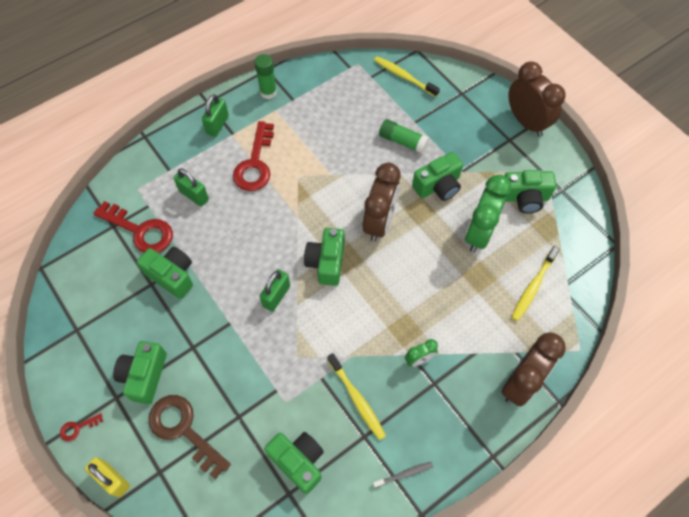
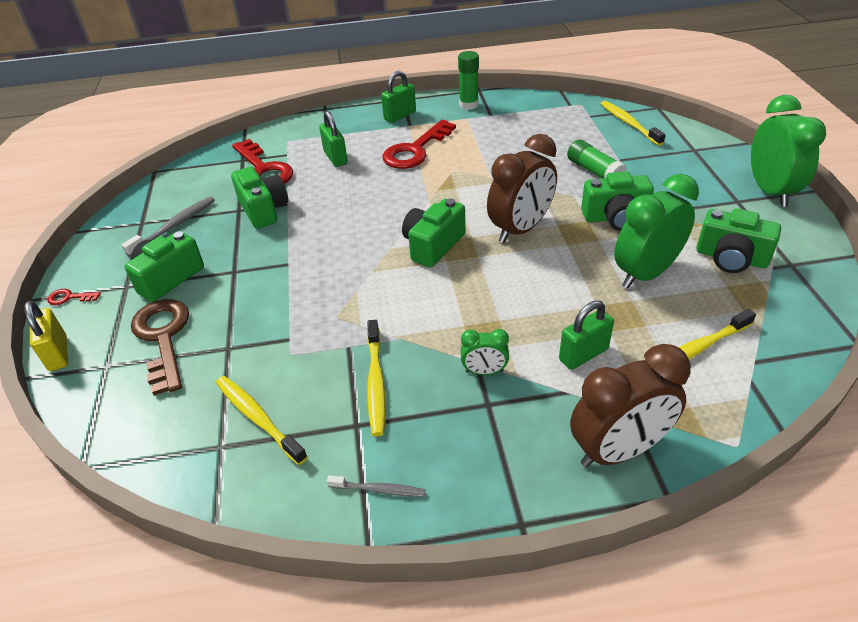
camera: 30 degrees right, 20 degrees down
(109, 322) = (174, 226): none -> grey toothbrush
(276, 296) = (355, 257): green padlock -> green padlock (583, 354)
(298, 461) = (258, 418): green camera -> yellow toothbrush
(526, 122) = (770, 191): brown clock -> green clock

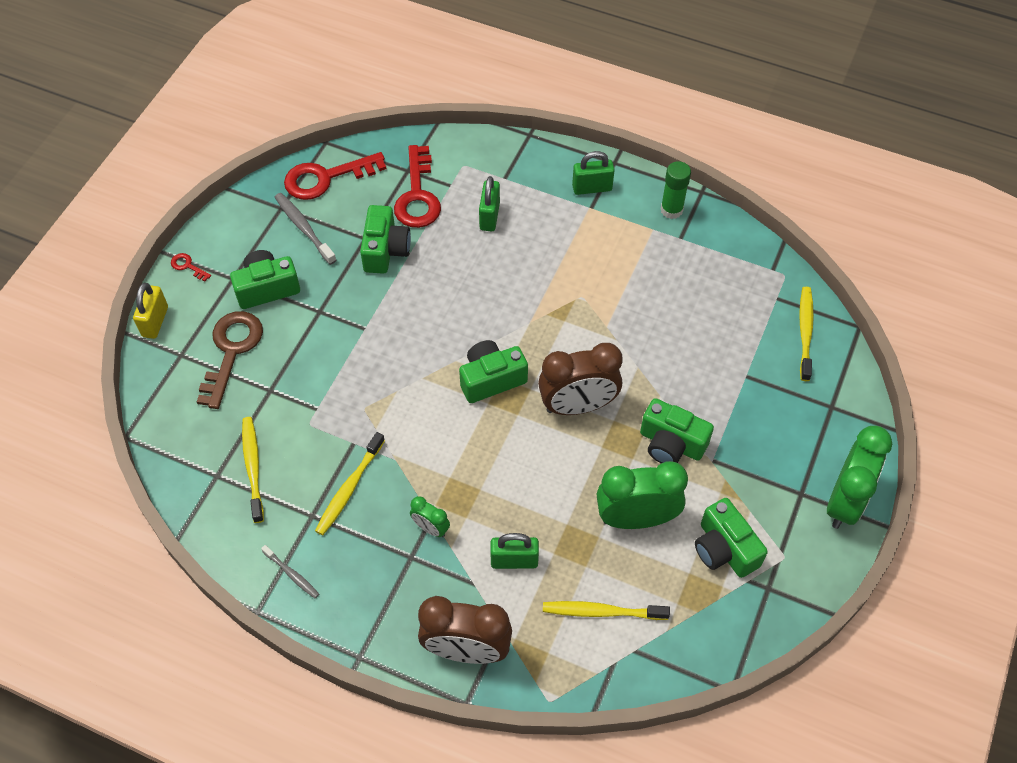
camera: 30 degrees right, 15 degrees up
(174, 226) = (304, 228): grey toothbrush -> grey toothbrush turned 105 degrees counterclockwise
(415, 150) = (568, 248): red key -> red key (326, 178)
(594, 171) = (707, 376): green glue stick -> none

